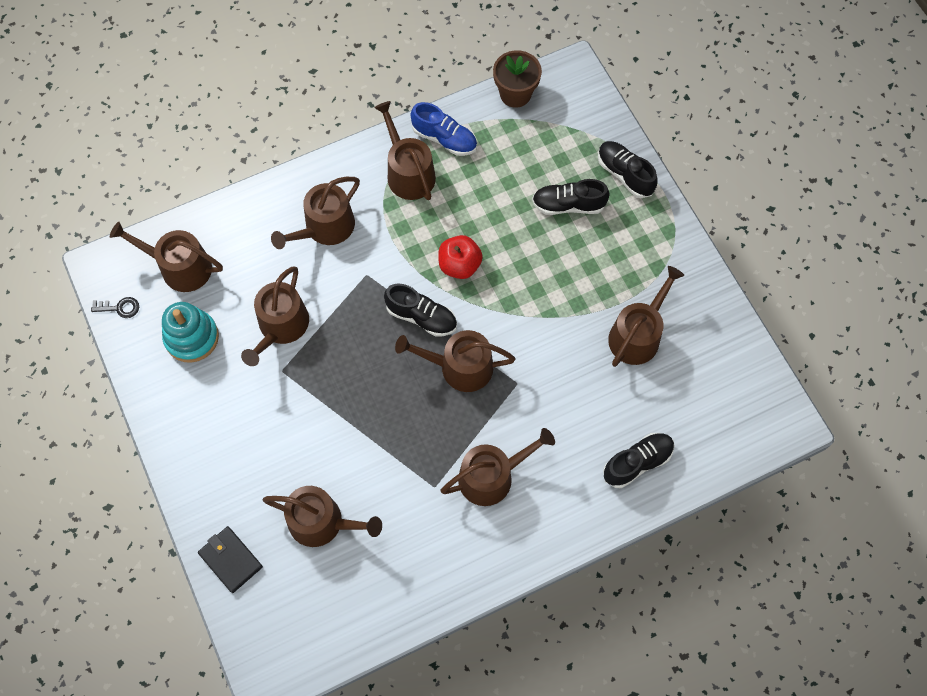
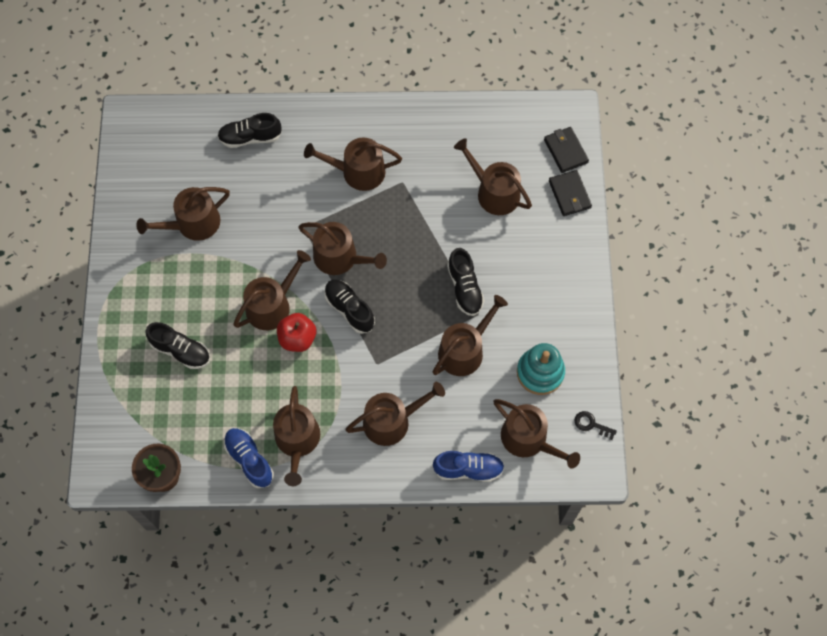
camera: 155 degrees left, 0 degrees up
(230, 215) = (468, 469): none -> blue shoe
(256, 617) = (565, 151): none -> black wallet
(503, 287) = (272, 305): none -> brown watering can
(624, 174) = (118, 357): black shoe -> black shoe (465, 288)

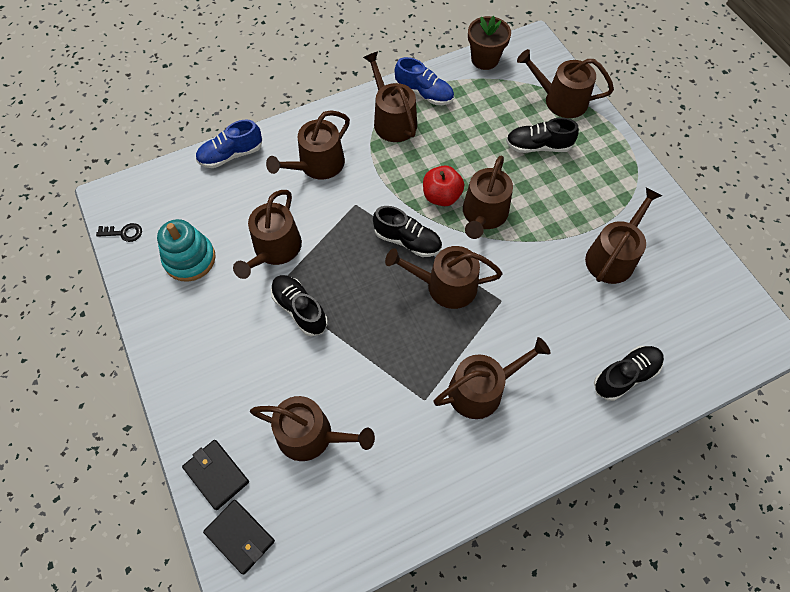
camera: 155 degrees right, 5 degrees down
(529, 439) = (182, 198): brown watering can -> brown watering can (560, 100)

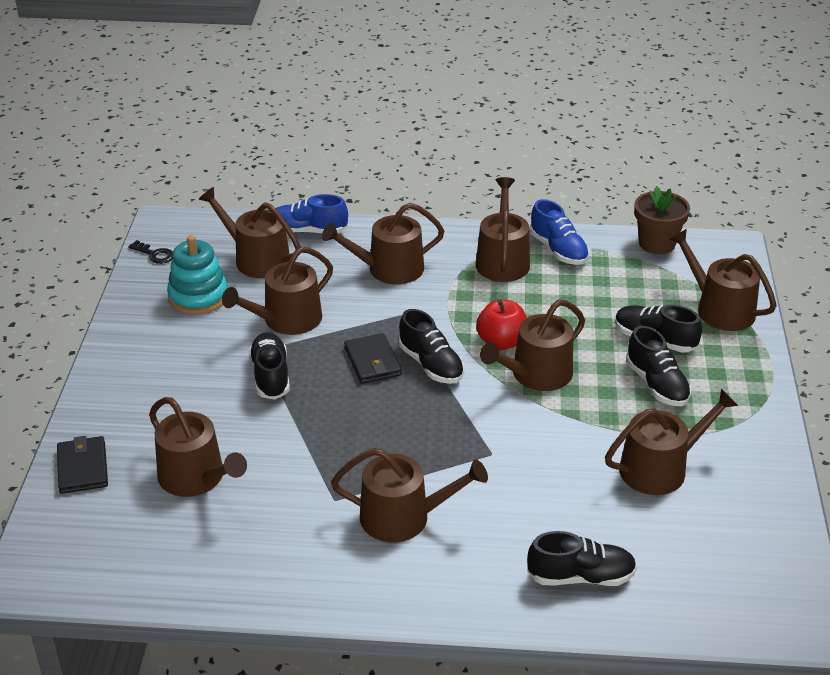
camera: 30 degrees right, 25 degrees down
(240, 536) = (64, 523): black wallet -> black wallet (373, 362)
(445, 285) = (439, 417): brown watering can -> brown watering can (256, 259)
(564, 185) = (657, 384): none -> black shoe

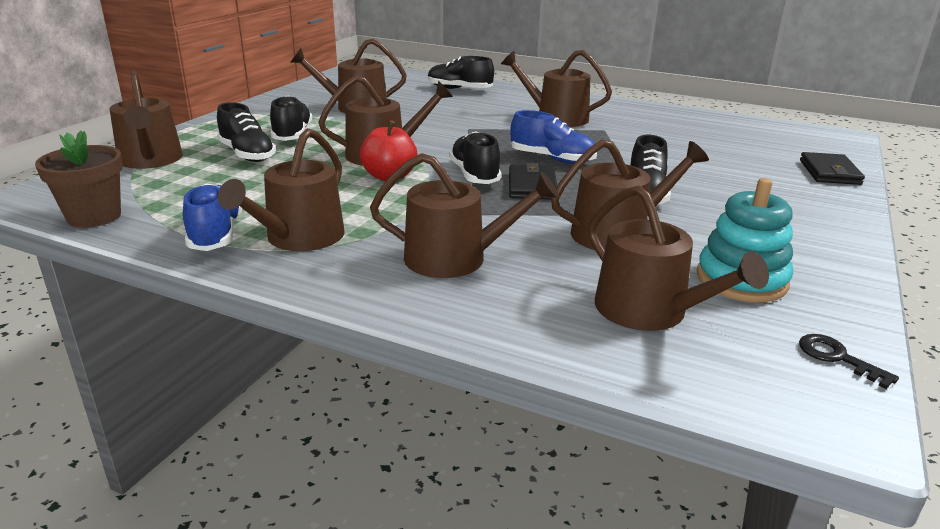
camera: 160 degrees left, 10 degrees down
(196, 478) = (719, 153): brown watering can -> none
(307, 231) = (551, 337): blue shoe -> blue shoe (552, 159)

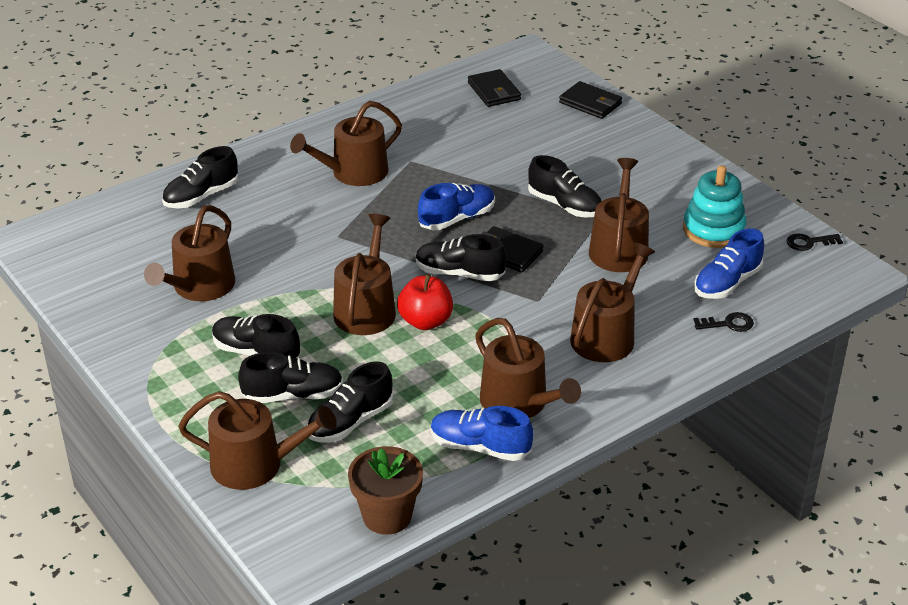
camera: 60 degrees left, 10 degrees up
(224, 178) = (350, 422): none -> black shoe
(567, 331) = (728, 324): none -> black key
(649, 312) = (727, 283): brown watering can -> blue shoe
(758, 136) = (494, 91): none -> black wallet

